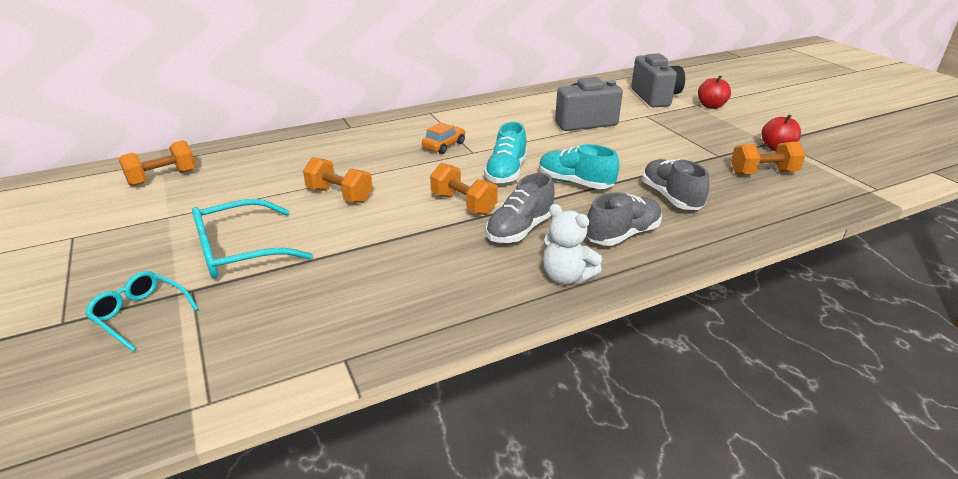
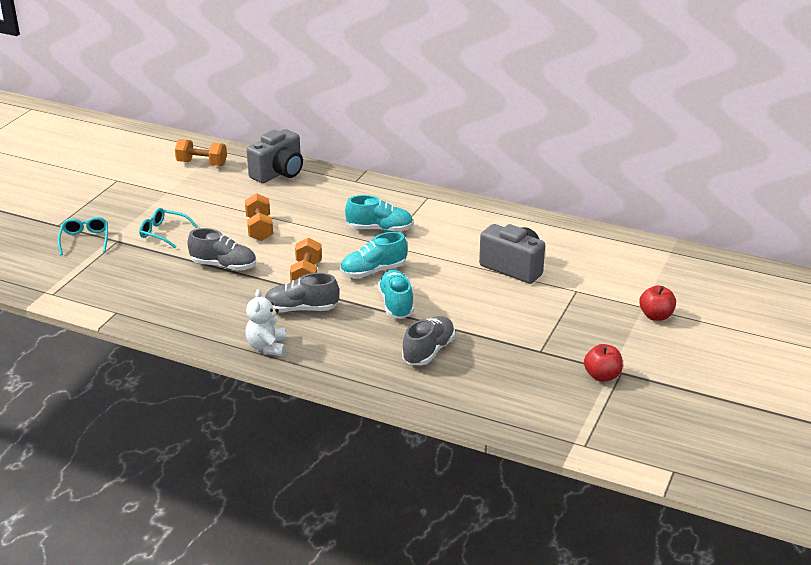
camera: 50 degrees right, 0 degrees up
(239, 251) = (163, 233): turquoise glasses -> turquoise glasses, size x0.63
(444, 145) = (380, 229): orange car -> turquoise shoe
(622, 235) = (345, 349): grey shoe -> grey shoe (224, 266)
(655, 97) = (630, 281): grey camera -> grey camera (279, 173)
(763, 173) = (535, 381): orange dumbbell -> none

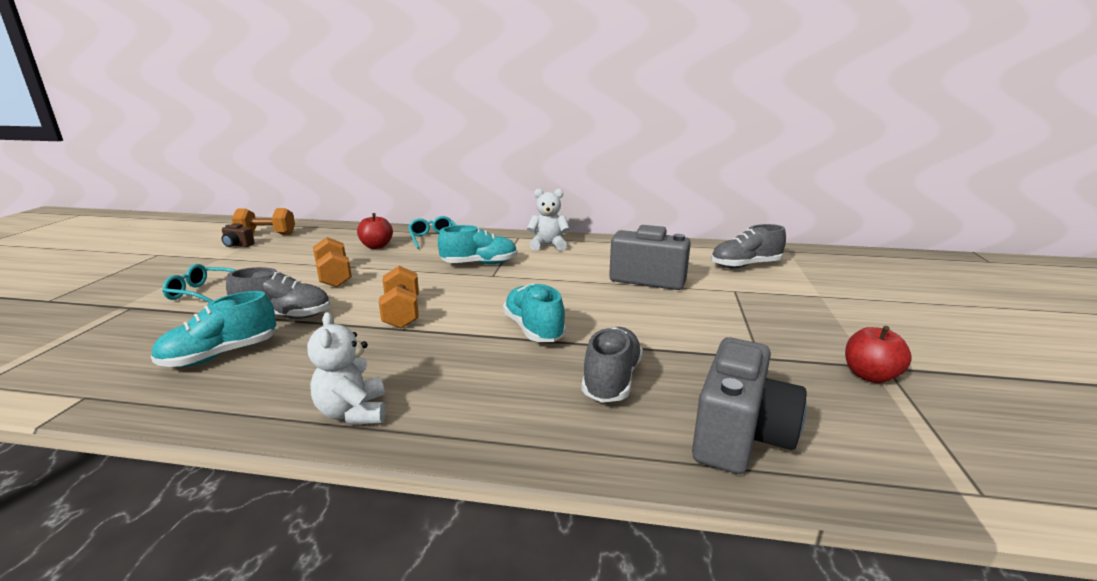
camera: 15 degrees left, 10 degrees down
(85, 240) = (81, 311): turquoise glasses -> turquoise glasses (434, 238)
(179, 176) = (238, 245): none -> brown camera
(279, 173) = (354, 234): grey camera -> grey camera (740, 436)
(301, 309) = (402, 352): grey shoe -> grey shoe (745, 266)
(373, 271) = (488, 300): turquoise shoe -> turquoise shoe (220, 355)
(450, 213) = (548, 245): none -> white teddy bear
(656, 316) = (845, 302): red apple -> red apple (376, 246)

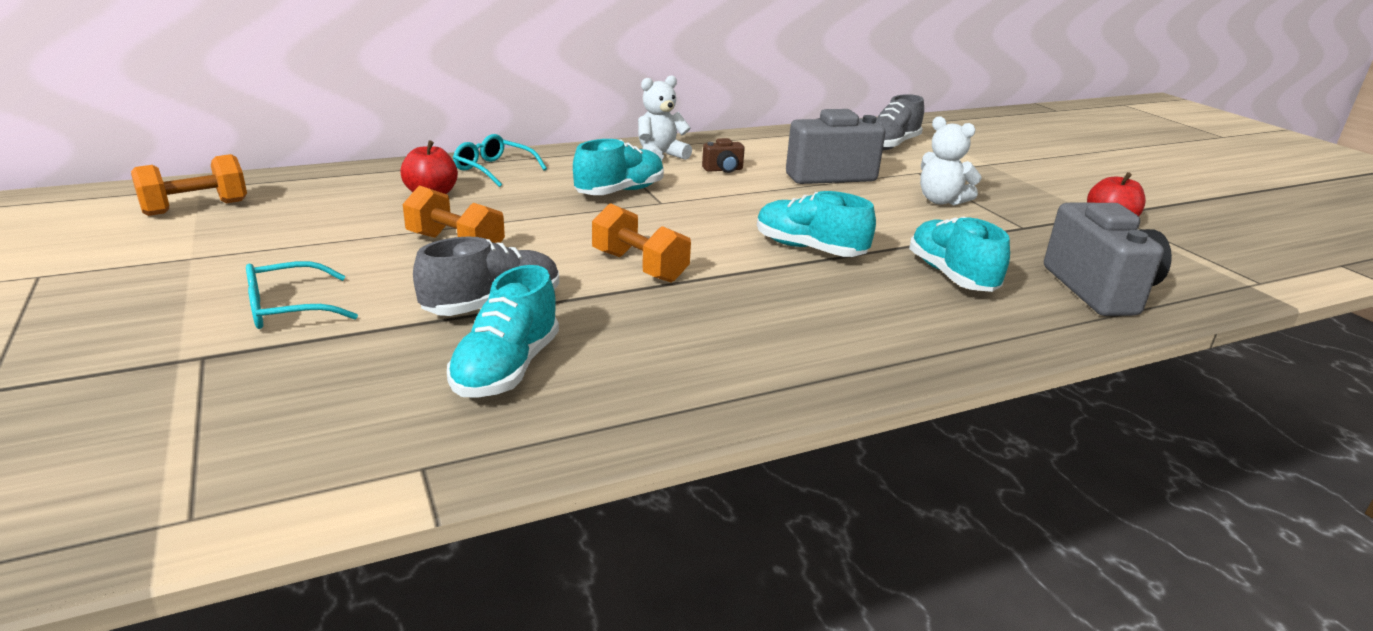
camera: 35 degrees left, 5 degrees up
(238, 245) = (178, 233): brown camera -> brown camera (723, 170)
(353, 412) = (786, 371): white teddy bear -> white teddy bear (941, 201)
(611, 380) = (951, 275): grey shoe -> turquoise shoe

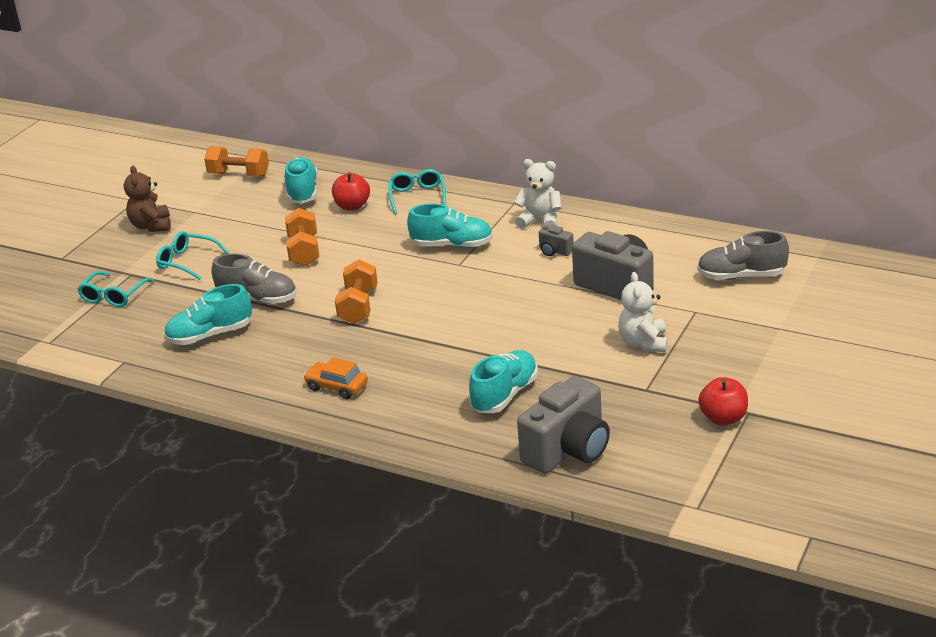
camera: 55 degrees right, 5 degrees up
(133, 293) = (151, 226): none -> brown teddy bear
(220, 395) = (113, 296): none -> turquoise glasses
(723, 170) = (554, 251): brown camera -> grey camera
(794, 344) = (337, 387): none -> orange car
(809, 249) = (467, 338): turquoise shoe -> turquoise shoe (302, 192)

